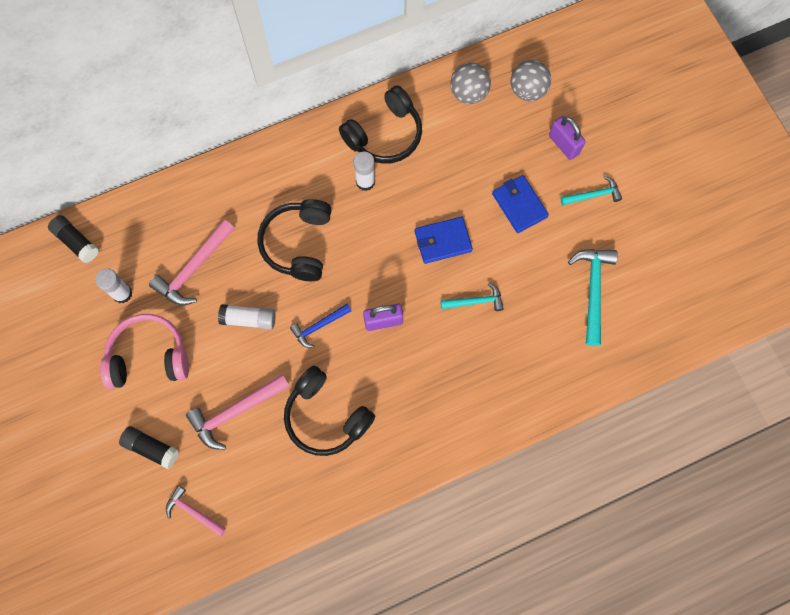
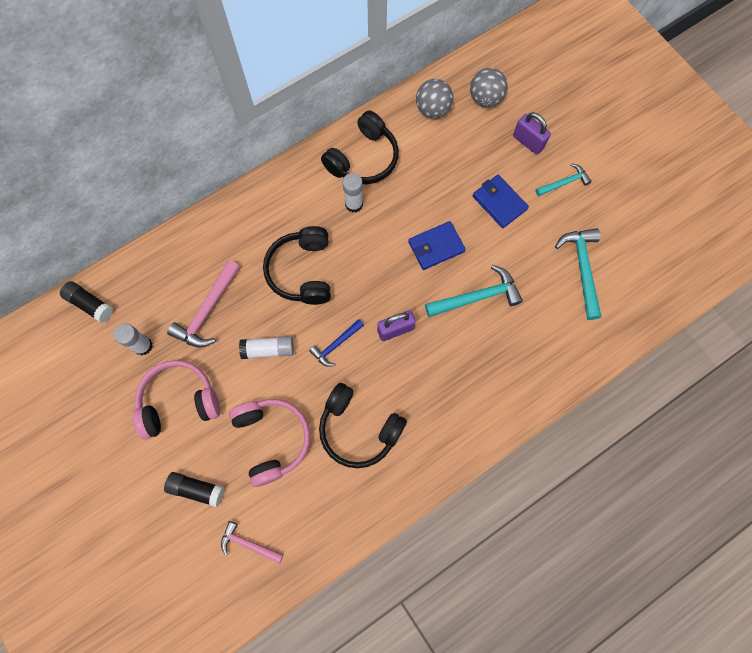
camera: 10 degrees left, 0 degrees up
(236, 412) = (272, 439): pink hammer -> pink headphones
(475, 301) = (477, 297): turquoise hammer -> turquoise hammer, size x1.62

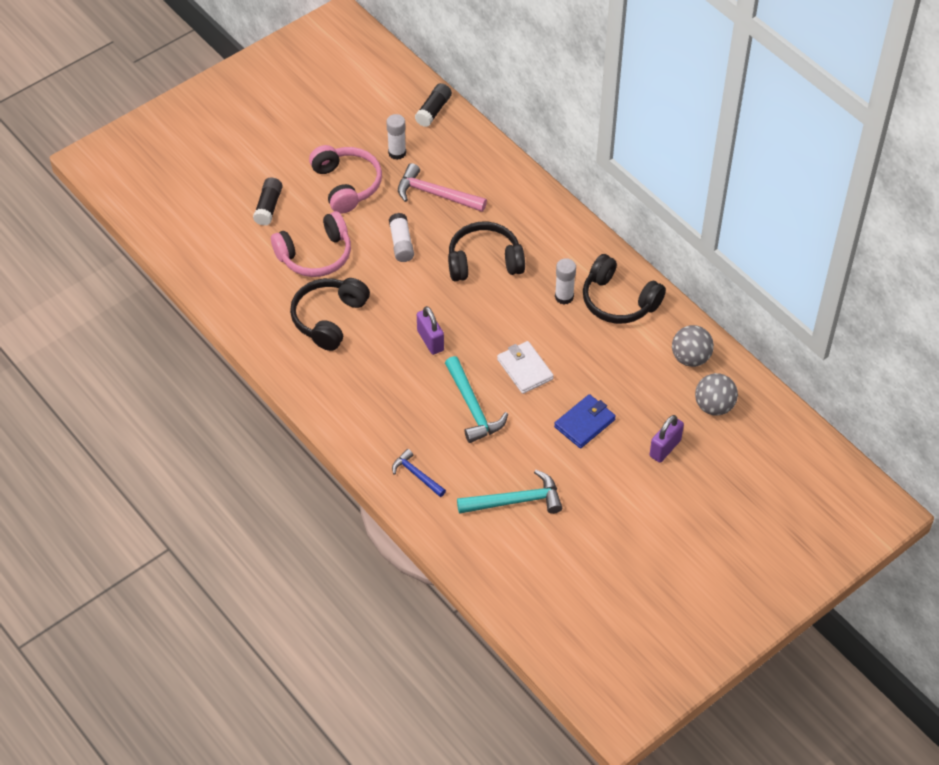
camera: 85 degrees right, 20 degrees down
(248, 544) = (222, 248): pink hammer -> none
(336, 344) = (411, 295): blue hammer -> blue hammer (417, 475)
(436, 247) = (525, 369): blue wallet -> white wallet
(564, 183) = (618, 483): turquoise hammer -> none

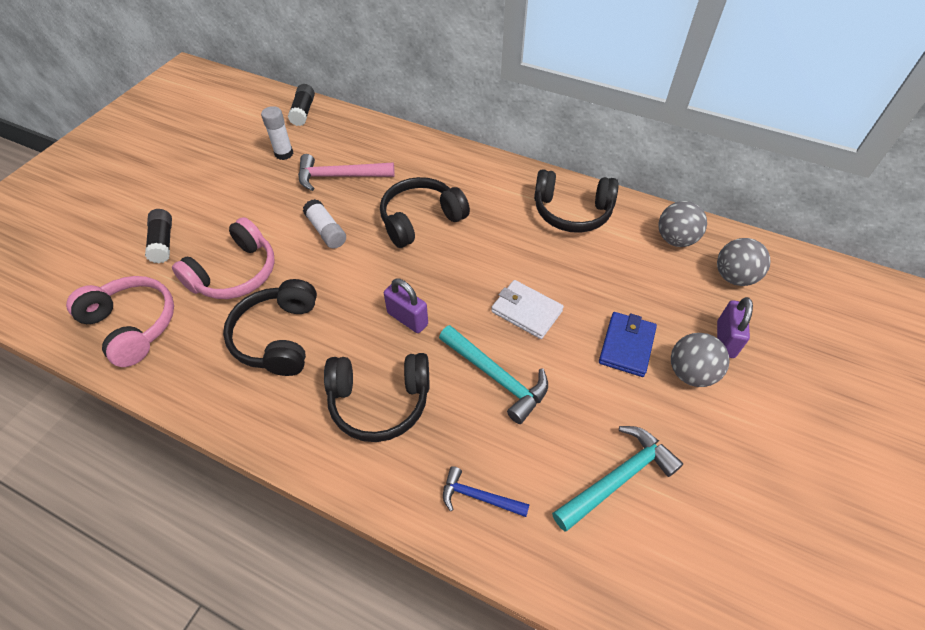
camera: 25 degrees left, 0 degrees up
(346, 185) = (243, 196): pink headphones -> pink headphones (133, 325)
(381, 391) = (379, 401): none -> black headphones
(564, 297) = (518, 226): white glue stick -> none
(618, 459) = (690, 373): none -> grey ball

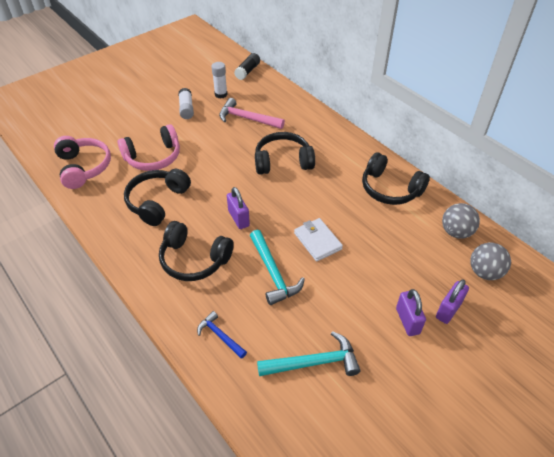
camera: 25 degrees right, 5 degrees down
(163, 242) = (123, 126): black glue stick -> none
(326, 231) = (219, 149): white glue stick -> white glue stick (186, 109)
(626, 346) = (372, 287): blue wallet -> none
(690, 373) = (407, 321): grey ball -> purple padlock

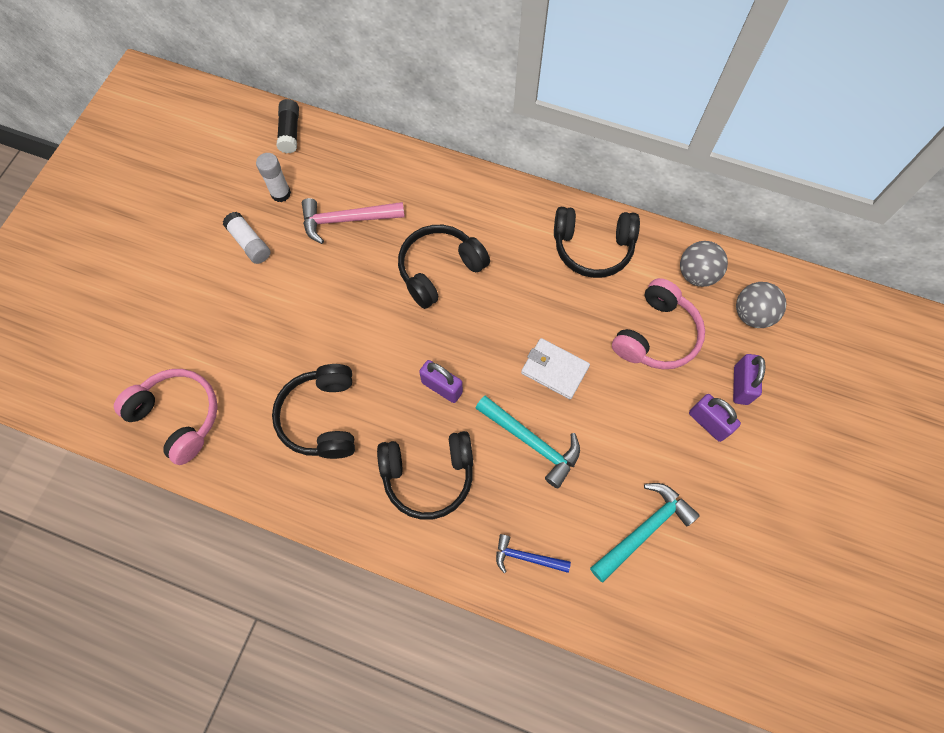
camera: 30 degrees left, 20 degrees up
(153, 157) = (264, 349): pink headphones -> pink headphones (656, 335)

